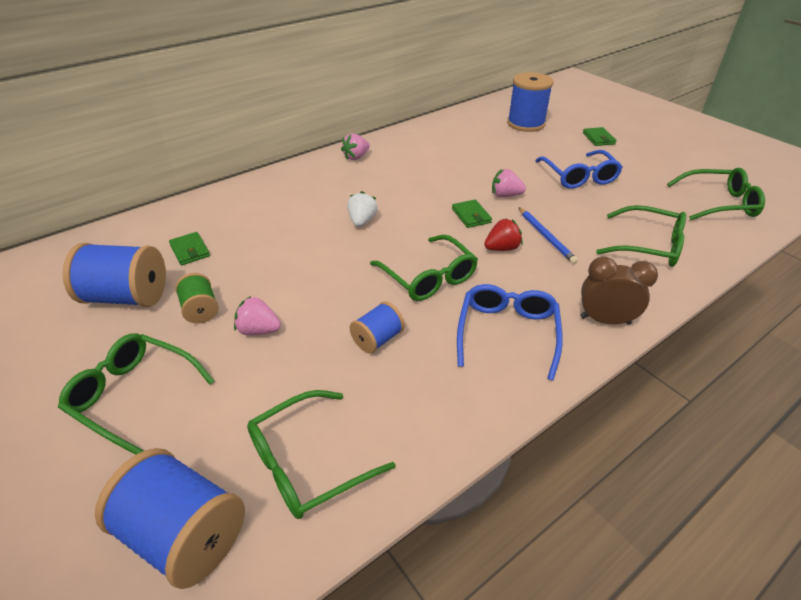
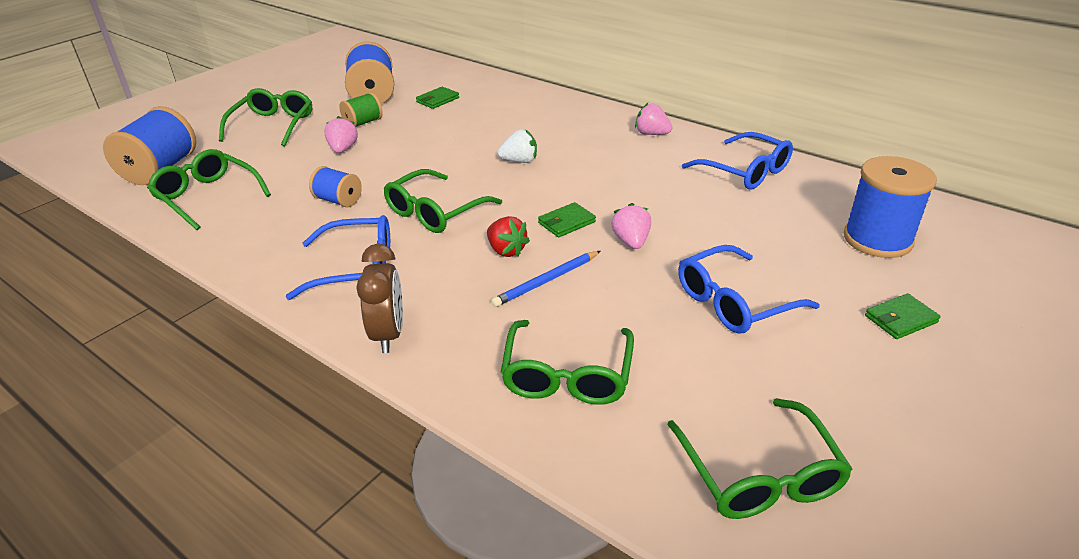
camera: 75 degrees right, 5 degrees down
(432, 139) = (744, 171): none -> blue glasses

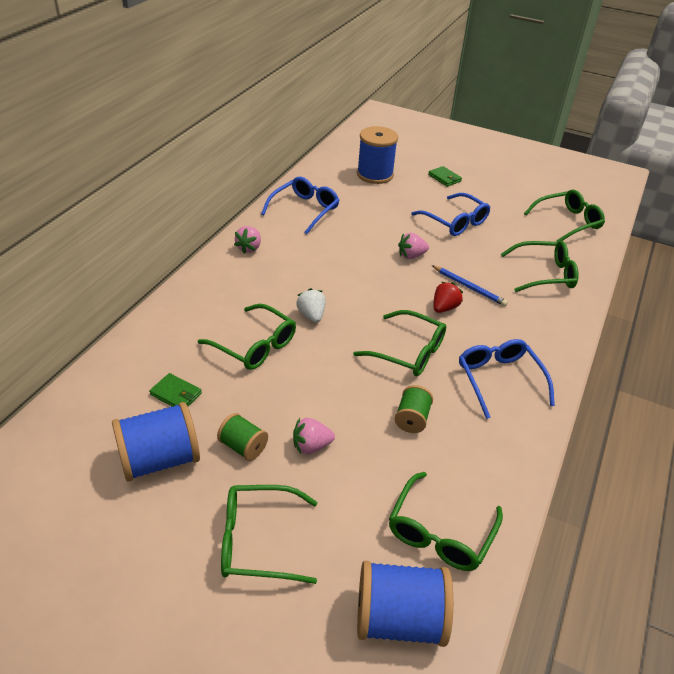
camera: 105 degrees left, 5 degrees up
(338, 200) = (412, 419): blue spool -> green spool
(388, 334) = (555, 347): brown clock -> none
(484, 131) = (254, 345): none -> green glasses
(566, 222) = (398, 284): green wallet -> none

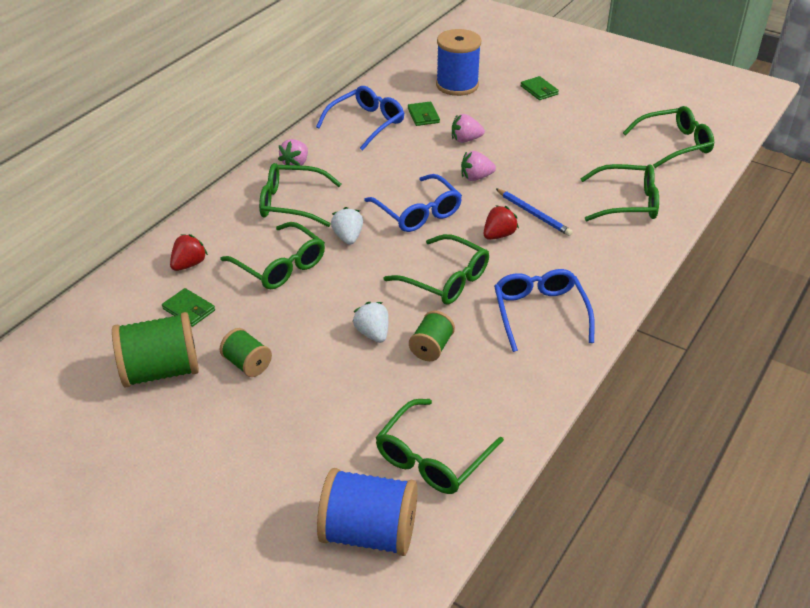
camera: 10 degrees right, 0 degrees up
(160, 460) = (161, 371): blue spool -> green spool
(168, 348) = (189, 264): none -> red strawberry
(258, 541) = (245, 452): green glasses -> green glasses (292, 203)
(311, 446) = (317, 368): pink strawberry -> pink strawberry (465, 140)
(352, 202) = (423, 116): none -> green wallet
(355, 408) = (373, 333): none -> white strawberry
(455, 221) = (537, 140): blue glasses -> blue glasses (417, 212)

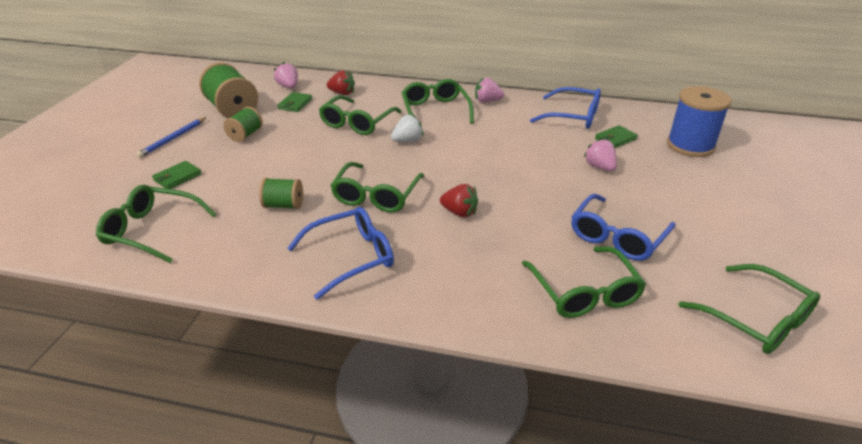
camera: 70 degrees right, 5 degrees down
(369, 532) = (76, 217): blue spool -> none
(373, 333) = (293, 175): white strawberry -> none
(417, 212) = (464, 164): blue glasses -> blue glasses (617, 236)
(476, 177) = (542, 184): pink strawberry -> pink strawberry (288, 86)
(533, 214) = (509, 228): blue pencil -> blue pencil (173, 139)
(539, 90) = (745, 194): green wallet -> green wallet (177, 177)

